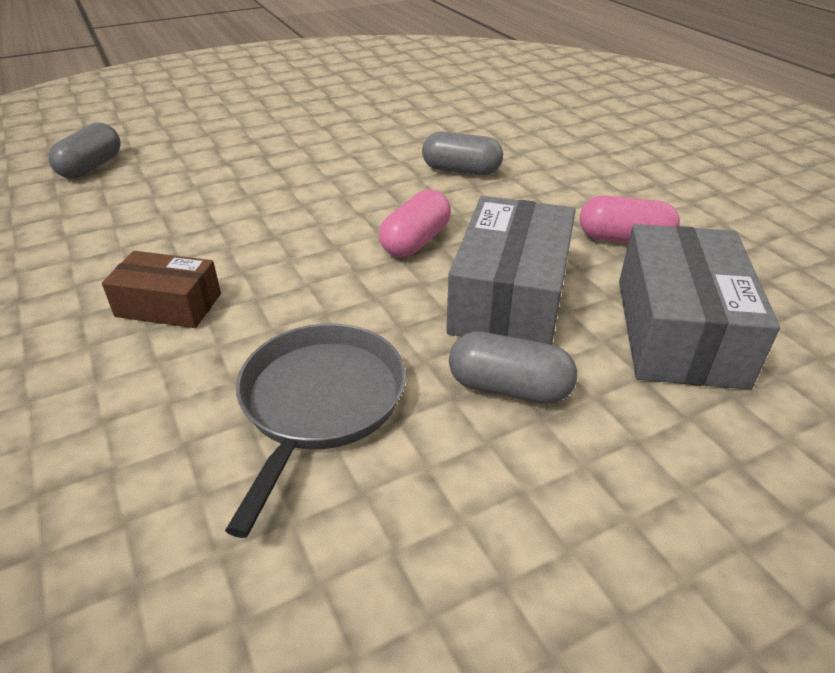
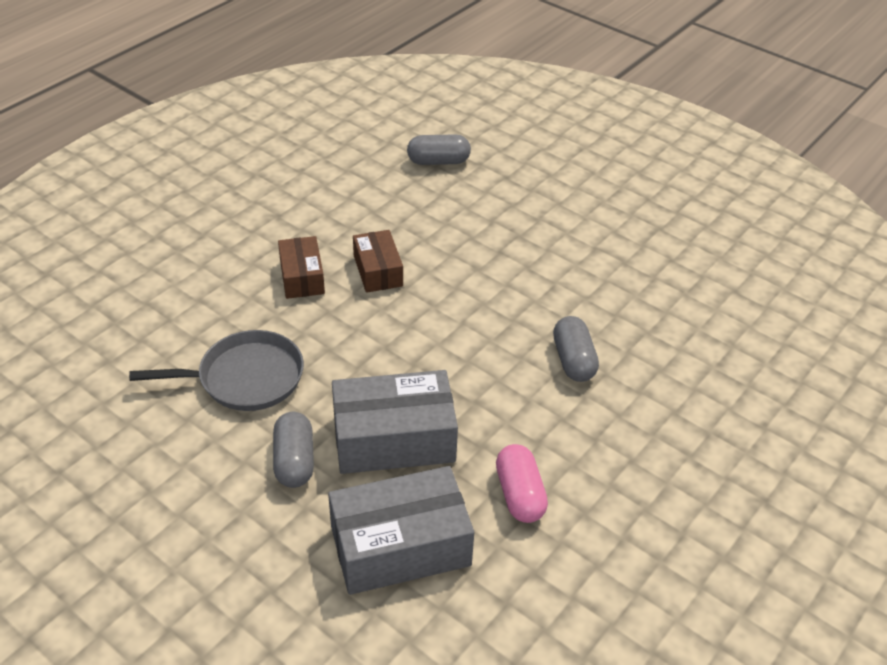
camera: 65 degrees right, 5 degrees up
(223, 245) = (378, 271): none -> brown box
(415, 241) = (439, 366): pink capsule -> none

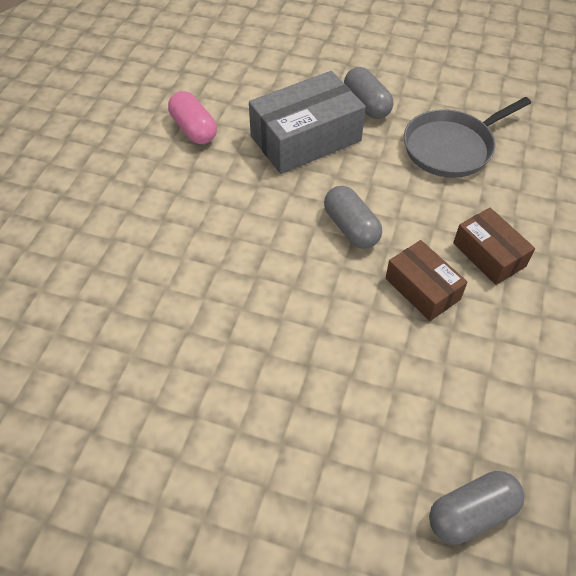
camera: 160 degrees right, 10 degrees up
(400, 546) = (262, 79): grey box -> none
(573, 360) = (182, 250): grey capsule -> grey capsule (351, 228)

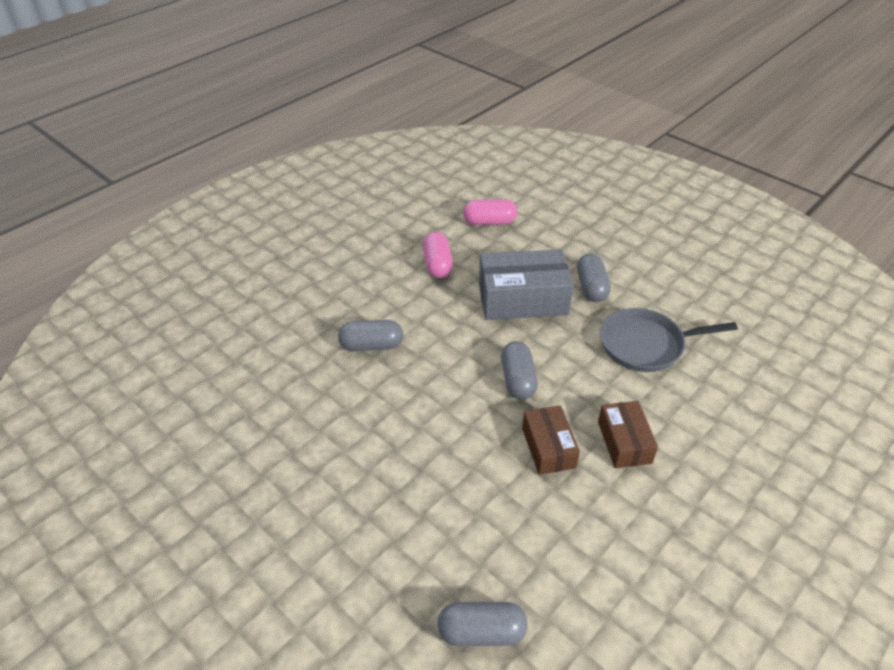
camera: 25 degrees right, 10 degrees down
(173, 245) = (371, 345): none -> grey capsule
(222, 65) = (489, 222): none -> pink capsule

